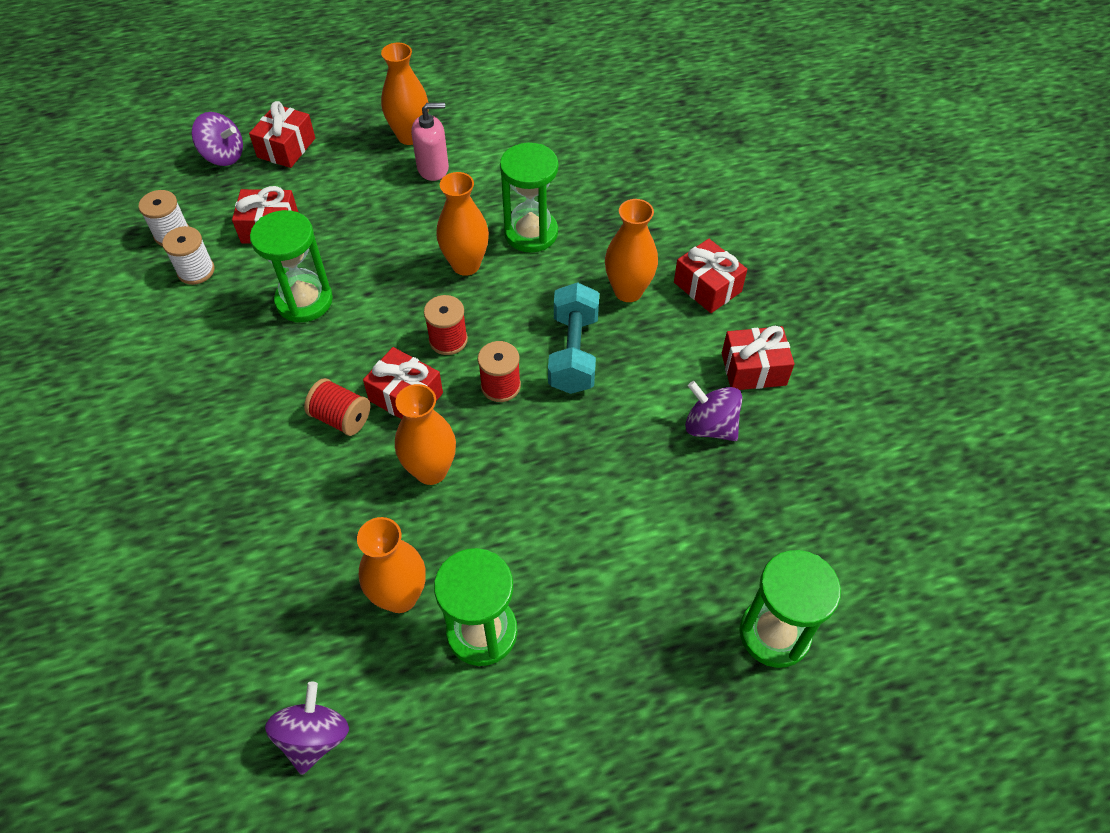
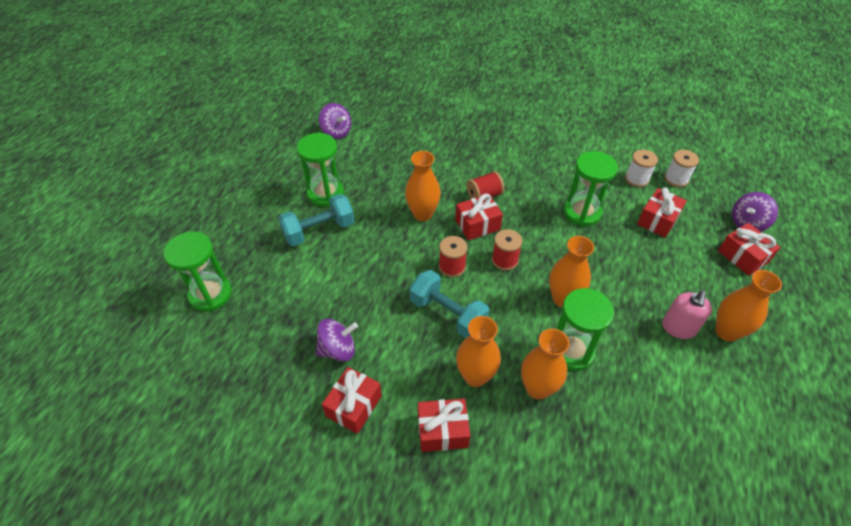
camera: 125 degrees right, 5 degrees down
(400, 596) = (368, 176): orange vase -> orange vase (537, 388)
(561, 582) = (319, 230): none -> turquoise dumbbell

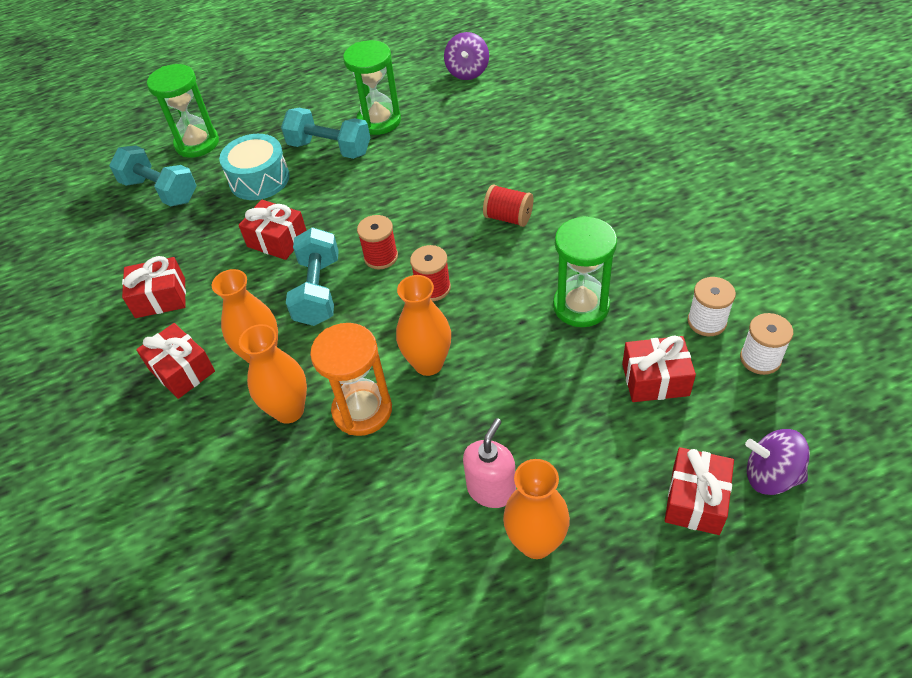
camera: 55 degrees right, 0 degrees up
(234, 344) = (160, 191): none -> turquoise dumbbell
(300, 282) = (259, 179): none -> turquoise drum
(338, 349) = (209, 250): purple spinning top -> none
(422, 214) = (428, 194): orange vase -> none
(477, 224) = (460, 239): red gift -> red gift (277, 240)
(571, 351) = (362, 410): green hourglass -> orange hourglass
(678, 328) = (491, 489): pink soap dispenser -> pink soap dispenser turned 135 degrees clockwise

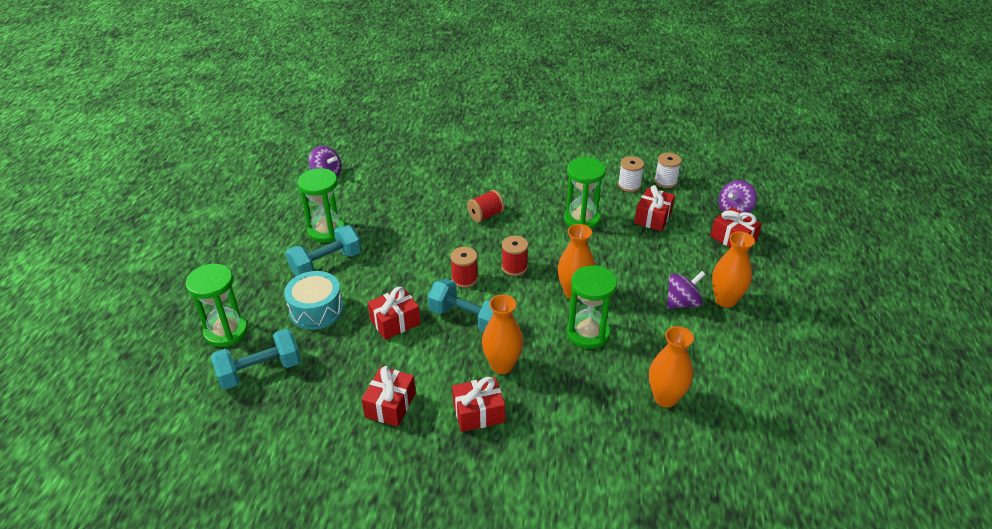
camera: 65 degrees left, 10 degrees down
(289, 410) = (561, 367): orange vase -> orange vase (665, 398)
(362, 410) = (588, 333): orange hourglass -> green hourglass
(491, 489) = (682, 303): pink soap dispenser -> purple spinning top

